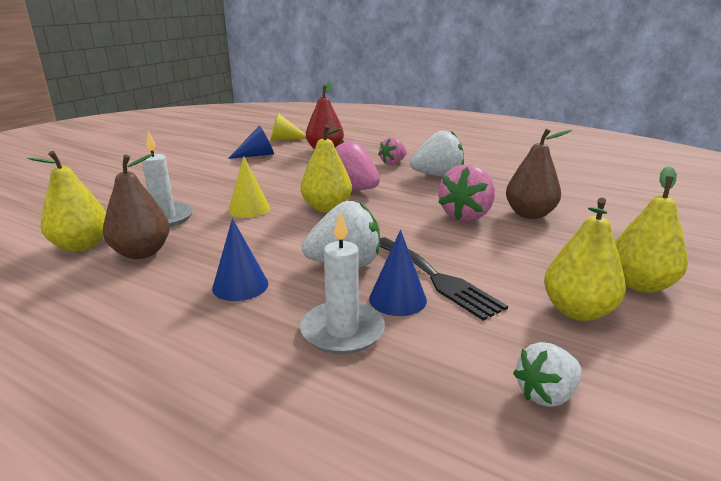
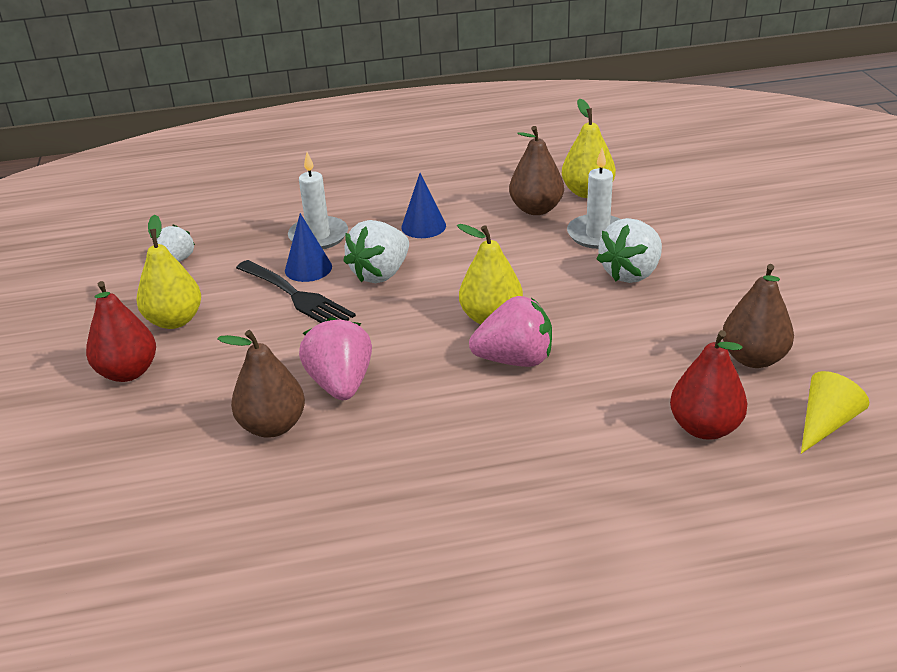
camera: 140 degrees right, 10 degrees up
(249, 209) = (555, 278): yellow cone -> none
(257, 155) = (753, 358): blue cone -> brown pear
(393, 163) = (559, 452): pink strawberry -> none
(437, 278) = (297, 296): black fork -> black fork turned 150 degrees counterclockwise
(438, 175) = (457, 453): white strawberry -> white strawberry (631, 273)
(640, 284) = (128, 372): yellow pear -> red pear

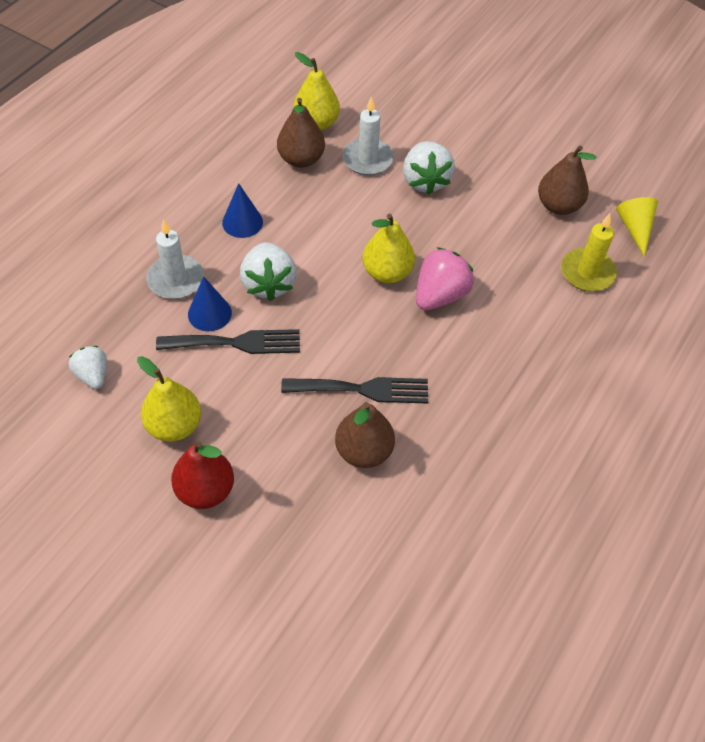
camera: 50 degrees left, 20 degrees up
(341, 384) = (362, 389): pink strawberry -> black fork
(704, 428) = (587, 272): red pear -> yellow candle

